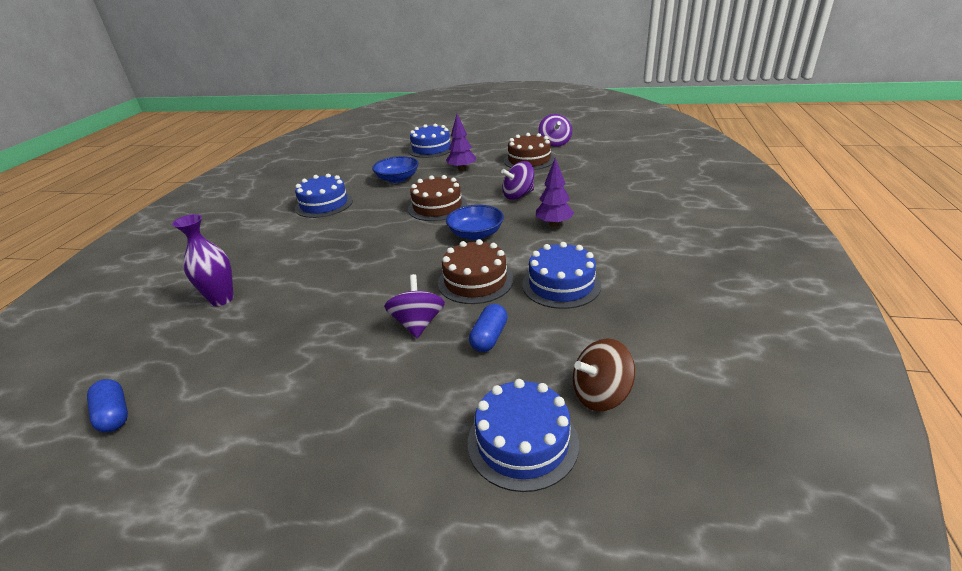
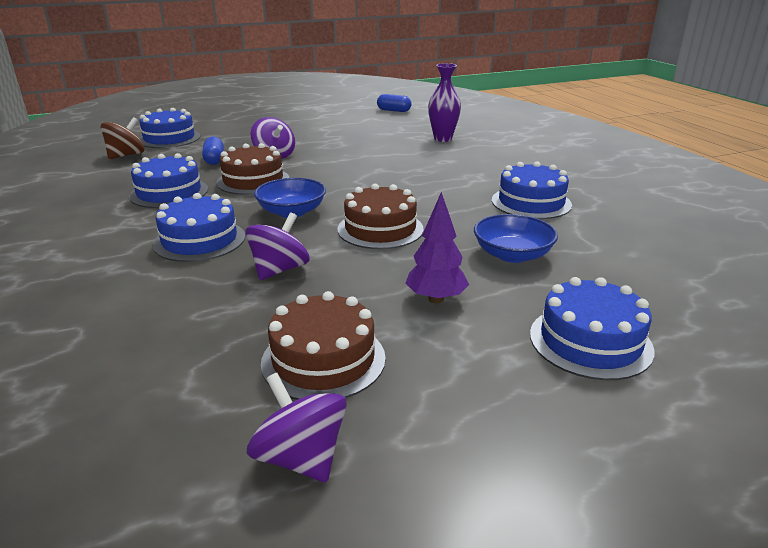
camera: 145 degrees right, 5 degrees down
(554, 224) = (199, 240): purple tree -> blue cake

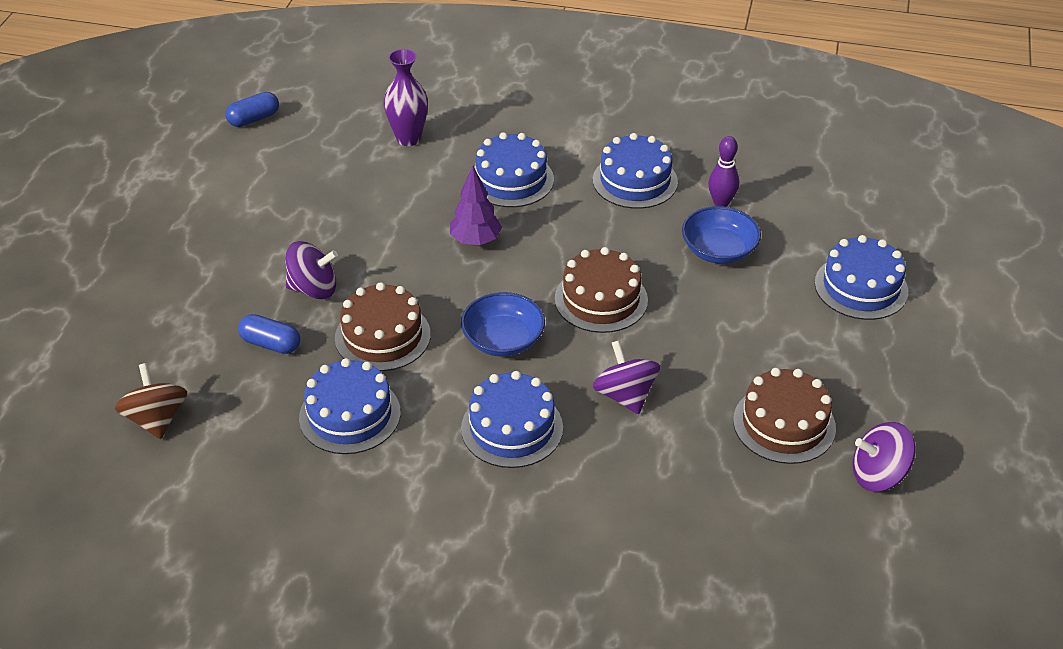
camera: 55 degrees left, 15 degrees up
(169, 138) = (124, 359): blue cake -> blue cake (511, 180)
(436, 299) = (750, 328): purple tree -> purple tree (475, 241)
(571, 238) = (721, 203): none -> purple bowling pin

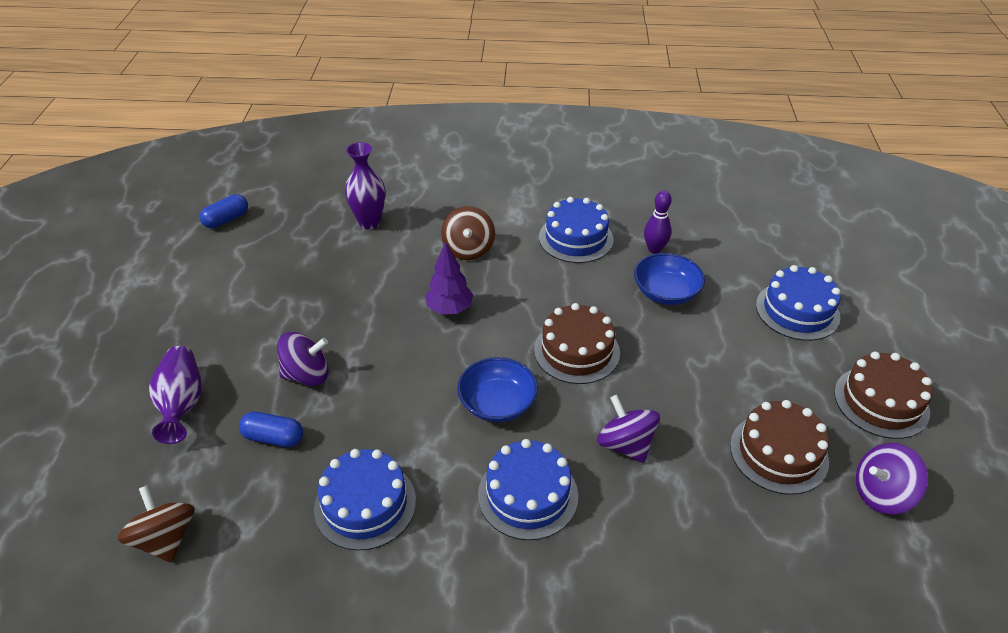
camera: 10 degrees left, 0 degrees up
(185, 301) = (182, 404): none -> purple vase
(382, 336) = (382, 415): brown cake -> brown cake (881, 402)
(511, 180) = (468, 249): blue cake -> brown spinning top

